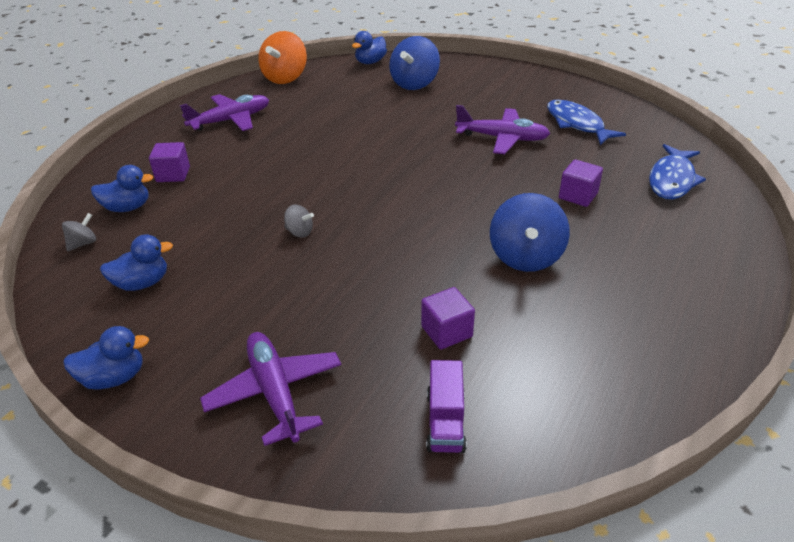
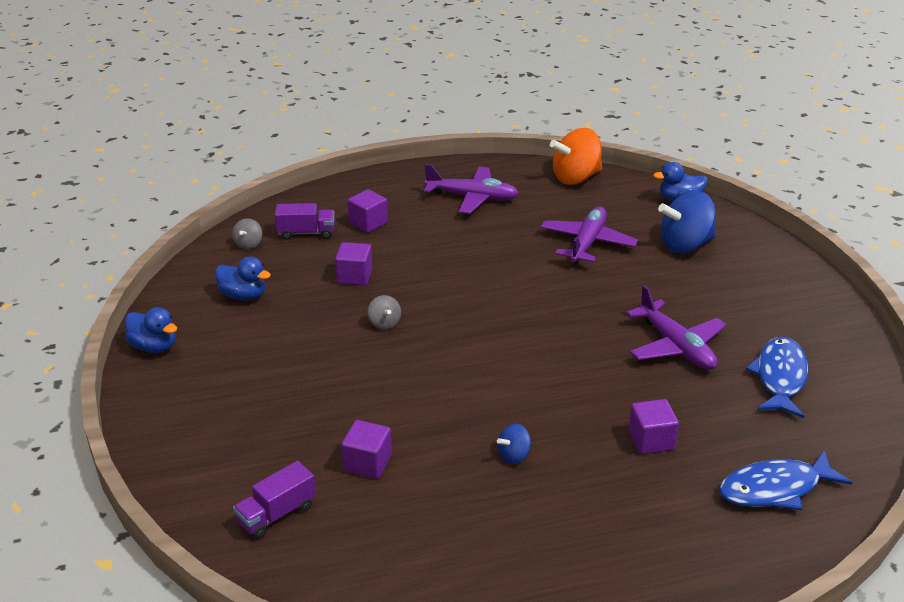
camera: 45 degrees right, 5 degrees down
(83, 243) = (248, 244): grey spinning top -> grey spinning top turned 105 degrees clockwise
(127, 208) = (306, 233): blue duck -> purple truck
(222, 215) = (354, 276): none -> purple cube
(275, 392) = (216, 420): purple plane -> purple plane (587, 243)
(525, 257) = (513, 455): blue spinning top -> blue spinning top, size x0.47

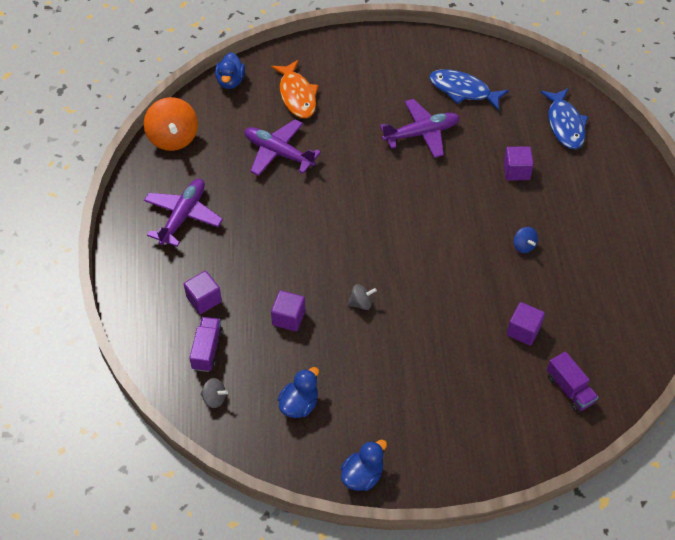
camera: 80 degrees left, 20 degrees up
(685, 245) = (297, 95): blue spinning top -> orange fish

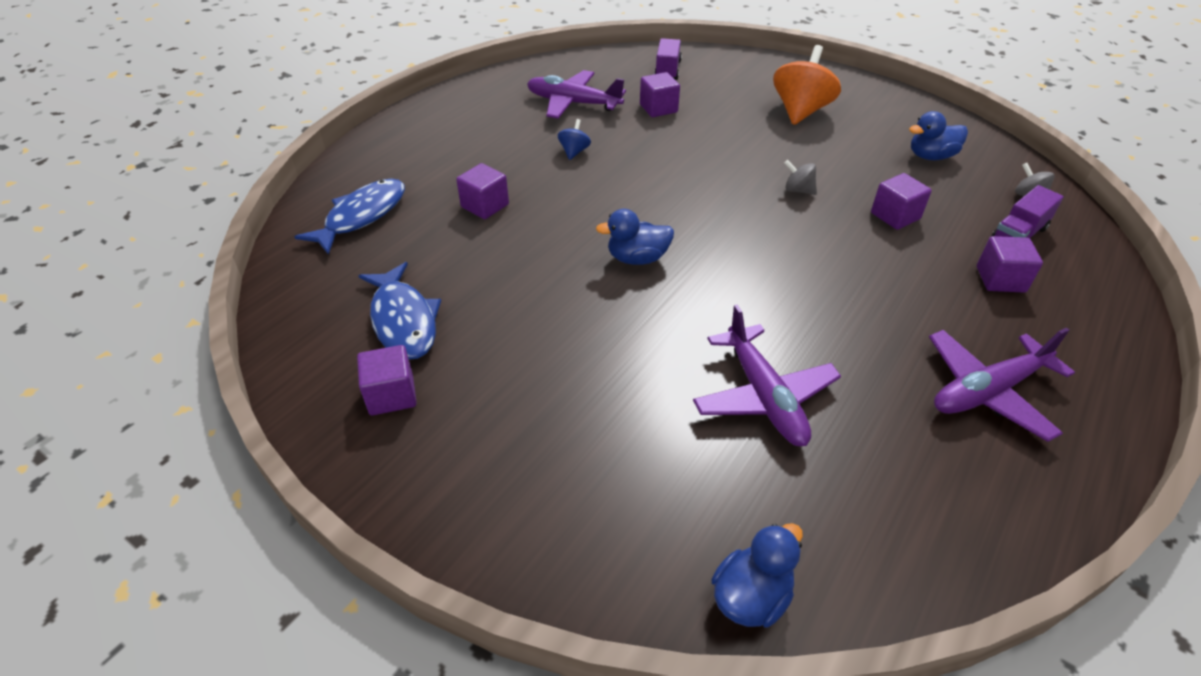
camera: 140 degrees left, 10 degrees down
(173, 138) = (947, 540): orange spinning top -> orange spinning top (800, 111)
(297, 95) = (648, 475): orange fish -> none
(362, 475) = (900, 101): blue duck -> blue duck (637, 258)
(421, 133) = (531, 302): purple plane -> purple plane (573, 103)
(424, 63) = (391, 395): none -> purple cube

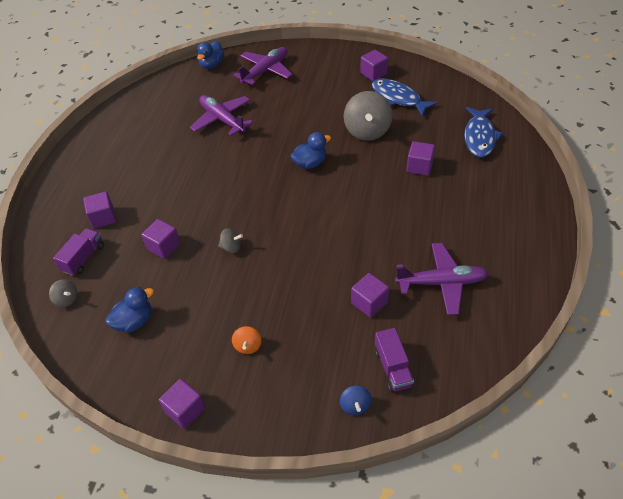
camera: 160 degrees right, 5 degrees up
(510, 279) = (367, 131): none -> grey spinning top
(574, 152) = (400, 229): blue spinning top -> blue spinning top (355, 405)
(800, 111) = (248, 346): orange spinning top -> orange spinning top, size x0.47
(872, 90) = (185, 410): none -> purple cube
(987, 391) = (123, 152): purple plane -> purple plane (265, 71)

